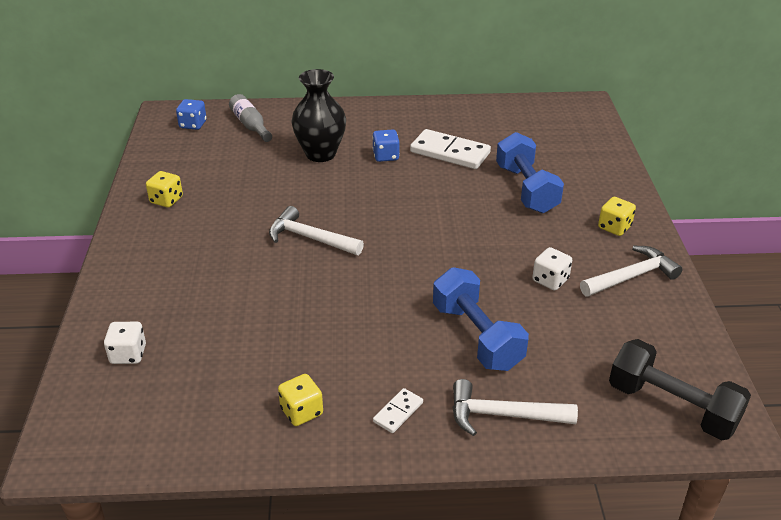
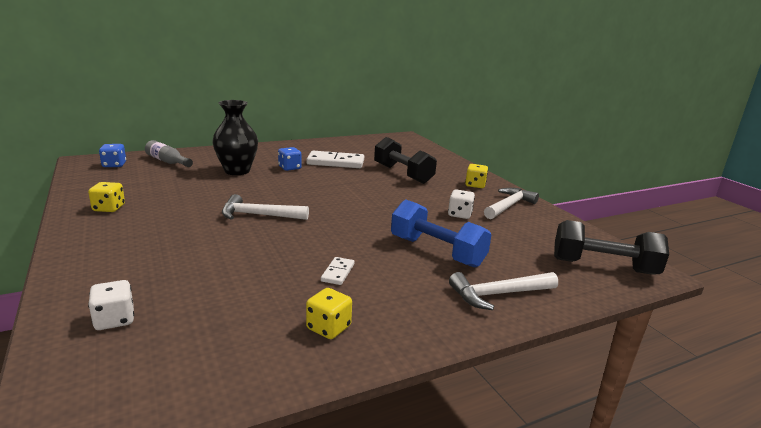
camera: 25 degrees left, 15 degrees down
(398, 412) = (415, 310): white domino -> white domino (337, 272)
(526, 189) = (402, 174): blue dumbbell -> black dumbbell

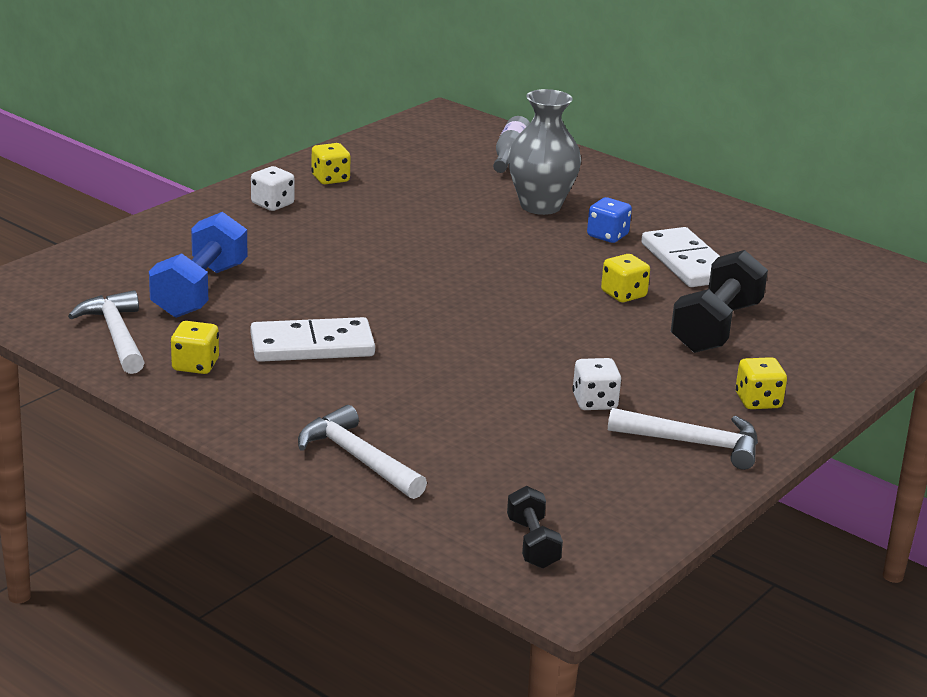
camera: 65 degrees right, 5 degrees up
(114, 165) = (453, 133): blue dice -> none
(114, 320) = (127, 264): white dice -> white dice (272, 204)
(237, 171) = (540, 206): black vase -> grey vase
(258, 215) = (411, 262): white hammer -> white hammer (116, 335)
(337, 272) = (312, 345): white domino -> white domino, size x2.04
(354, 181) = (623, 294): none -> yellow dice
(437, 251) = (437, 400): blue dumbbell -> blue dumbbell (200, 291)
(603, 266) = (532, 543): black dumbbell -> black dumbbell, size x0.54

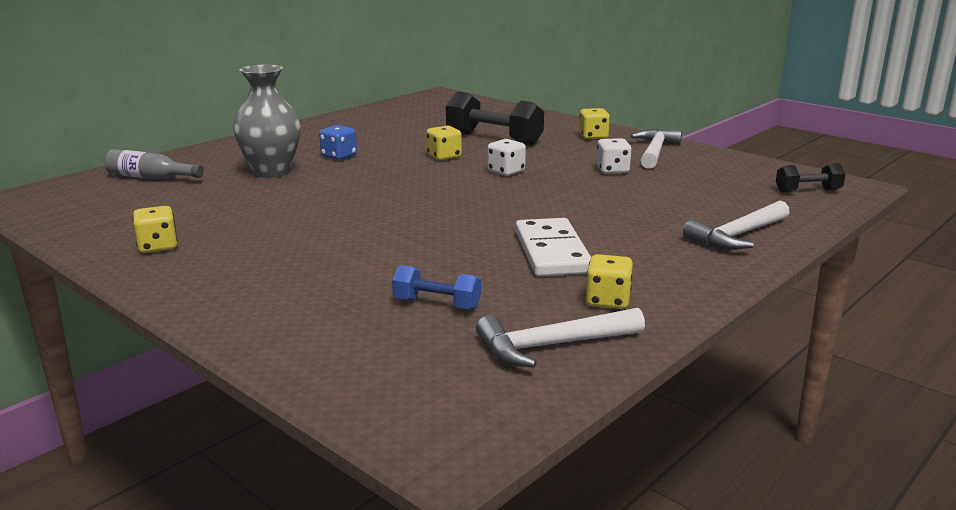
camera: 85 degrees left, 5 degrees down
(200, 291) = (437, 304): blue dumbbell -> blue dumbbell, size x0.54
(272, 204) = (213, 273): white dice -> white dice (506, 171)
(687, 262) = (391, 139): white domino -> none

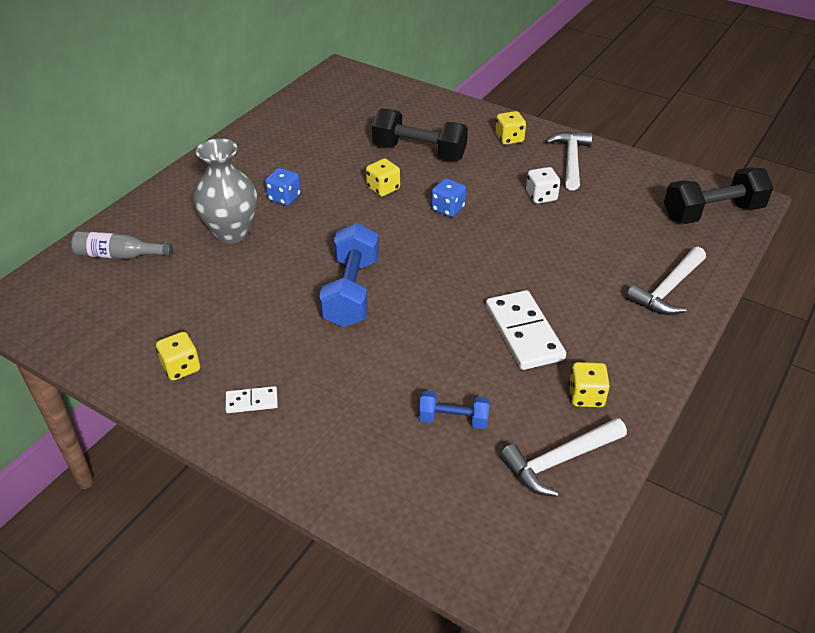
camera: 10 degrees left, 20 degrees up
(215, 274) = (252, 401): none -> white domino
(372, 213) = (351, 292): none -> blue dumbbell
(506, 171) = (448, 209): white dice -> blue dice
(808, 191) = (712, 213): black dumbbell -> black dumbbell, size x1.84

